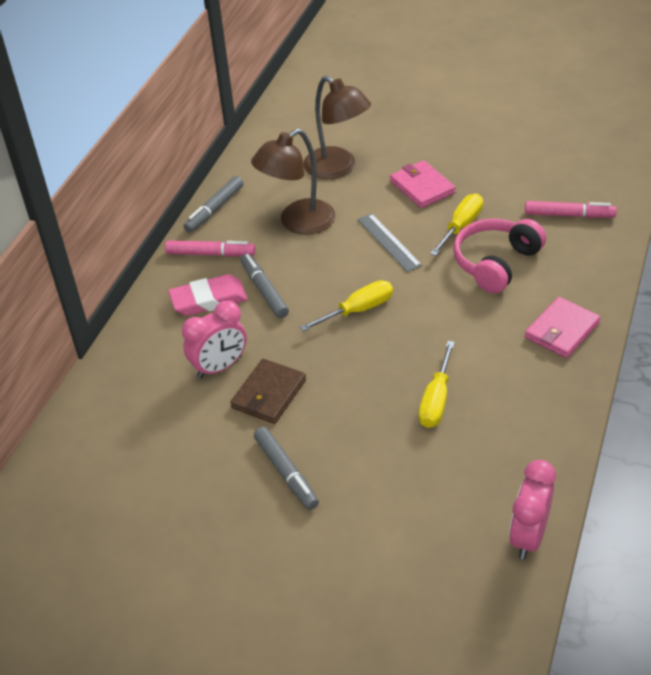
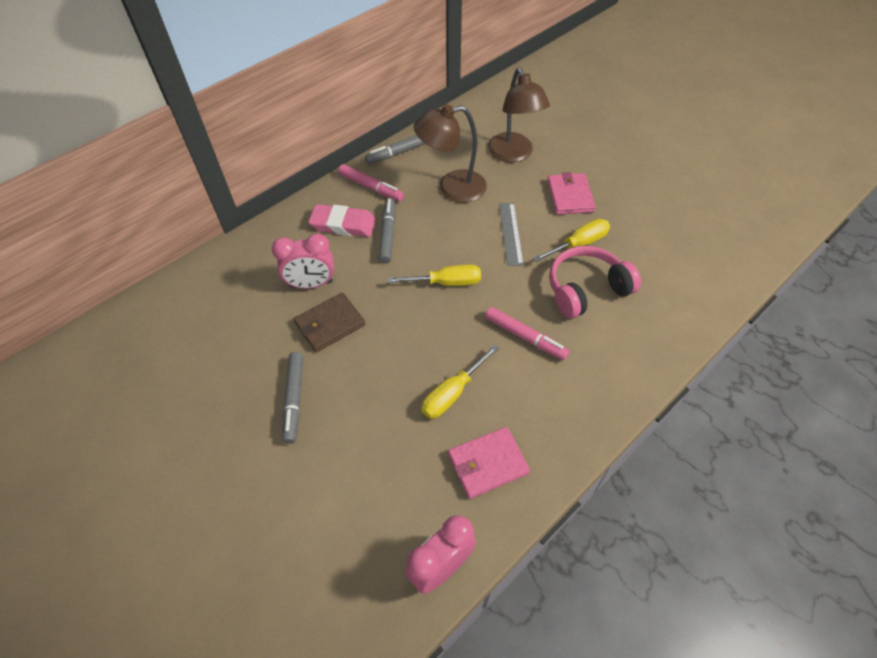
camera: 25 degrees right, 10 degrees up
(561, 330) = (602, 378): pink wallet -> pink wallet (487, 463)
(569, 215) = (680, 272): pink marker -> pink marker (525, 337)

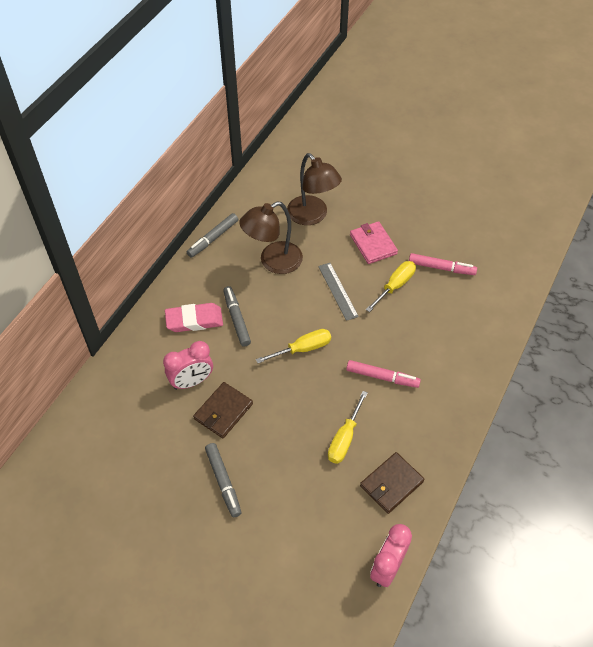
camera: 20 degrees left, 0 degrees up
(371, 187) = (203, 279): pink marker -> pink marker (441, 268)
(487, 463) = (391, 484): pink wallet -> brown wallet
(586, 289) = (414, 324): pink headphones -> none

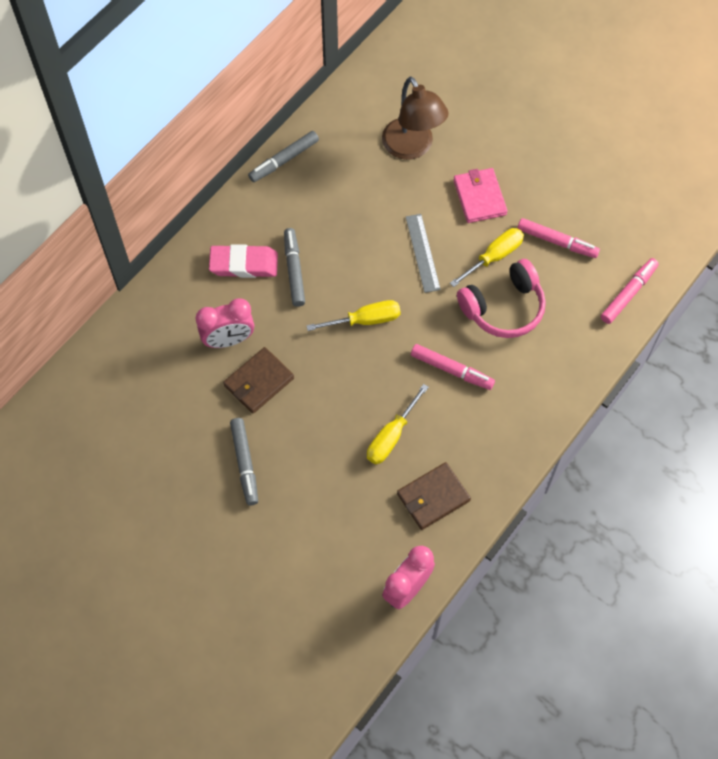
camera: 10 degrees right, 10 degrees up
(273, 262) = (351, 202): brown lamp -> none
(412, 322) = (503, 307): none -> pink headphones
(507, 298) = (628, 294): none -> pink marker

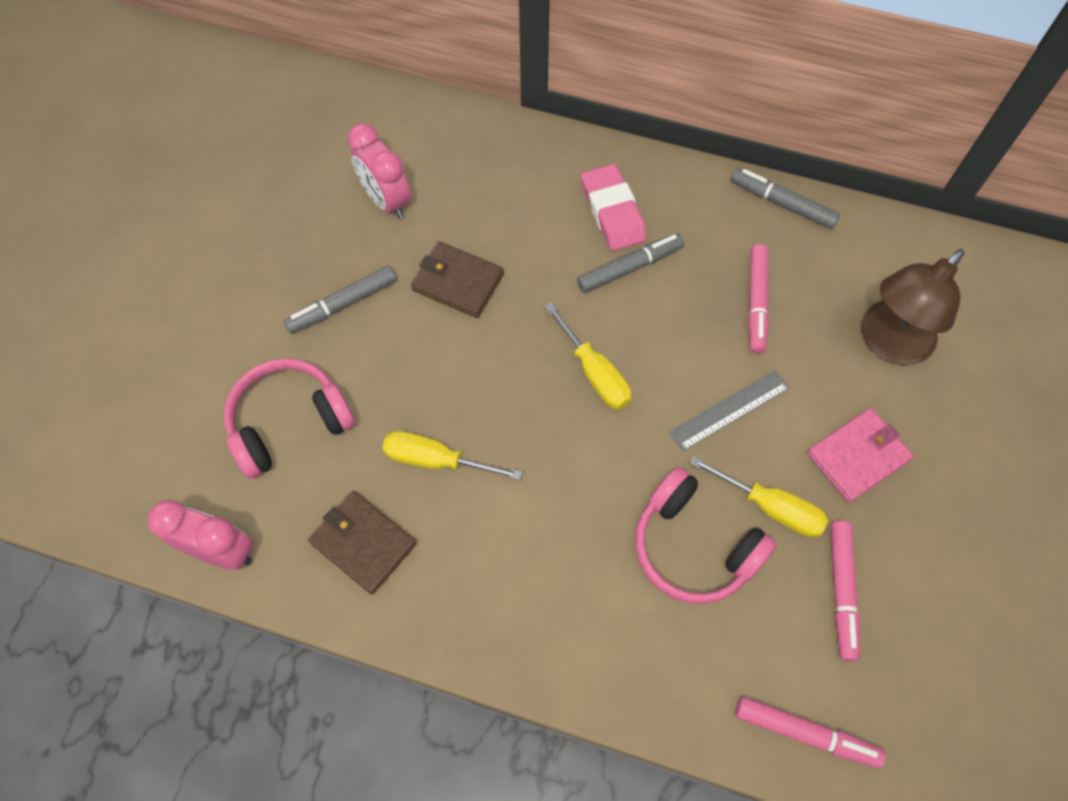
camera: 70 degrees right, 0 degrees up
(228, 340) = (502, 231): pink clock -> pink clock (386, 201)
(327, 523) = (289, 423): none -> pink headphones
(451, 370) = (564, 506): pink marker -> pink marker (756, 302)

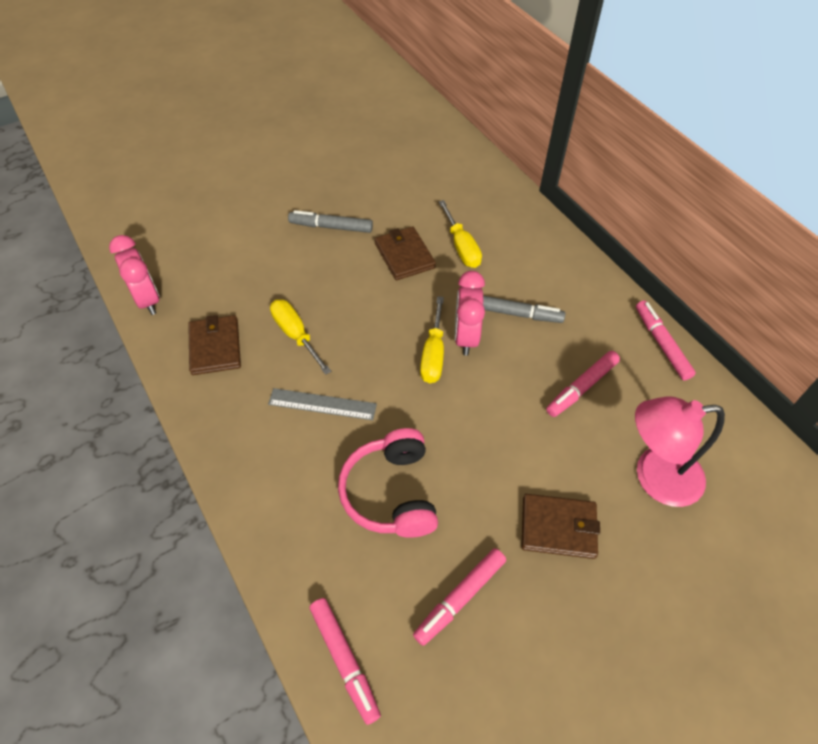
camera: 40 degrees right, 10 degrees down
(289, 423) = (243, 264): pink headphones -> none
(386, 201) = (408, 192): pink clock -> pink clock (466, 337)
(613, 211) = (537, 277): pink eraser -> none
(730, 410) = (497, 435): grey ruler -> grey ruler (322, 404)
(769, 507) = (464, 509): yellow screwdriver -> yellow screwdriver (461, 246)
(782, 203) = (661, 344): grey marker -> pink marker
(858, 456) = (558, 528): pink wallet -> brown wallet
(888, 344) = (655, 477): brown lamp -> pink lamp

